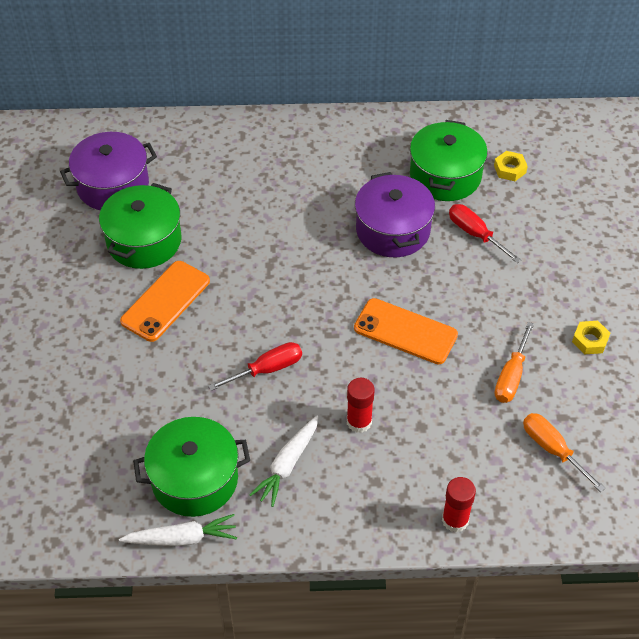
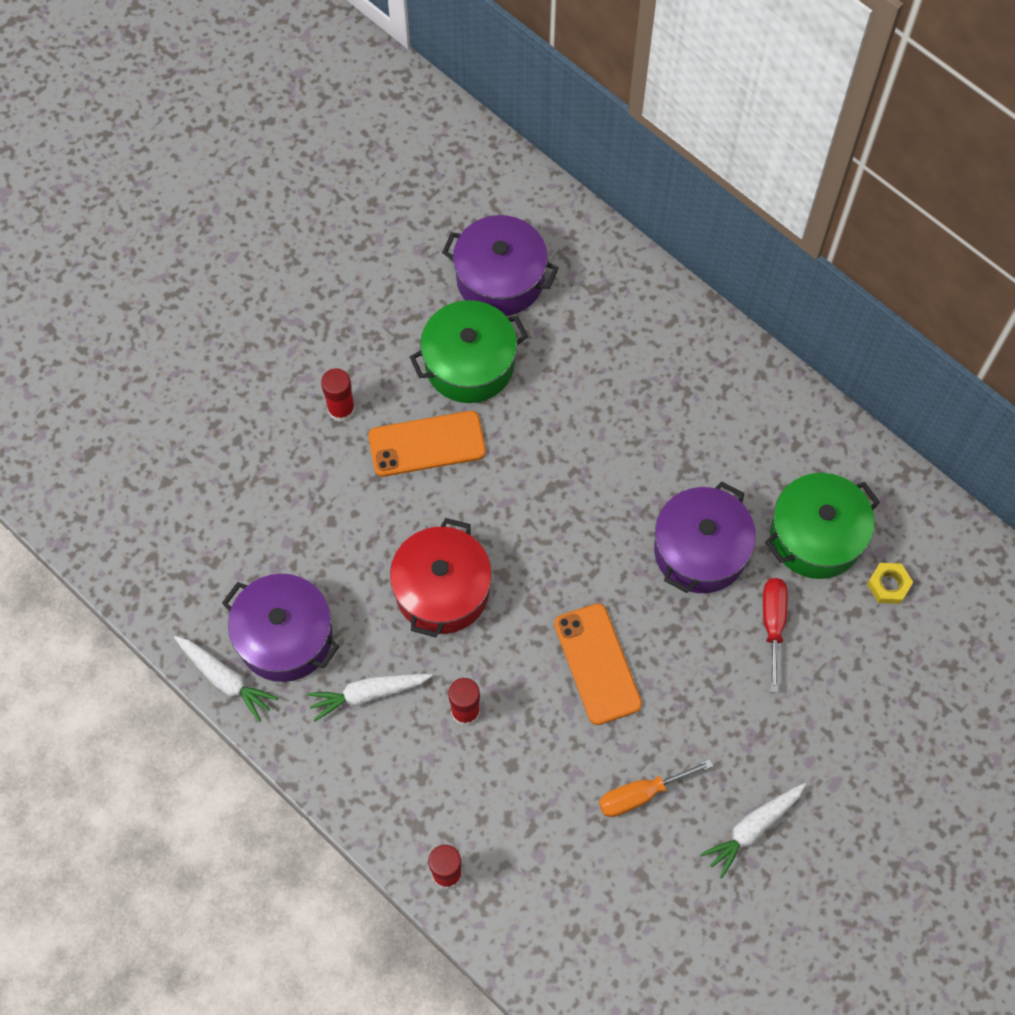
camera: 45 degrees right, 15 degrees up
(86, 325) = (341, 409): none -> red glue stick
(195, 479) = (285, 637): green pot -> purple pot
(267, 369) = (442, 590): red screwdriver -> red pot
(553, 449) = (598, 894): orange screwdriver -> none
(590, 340) = (752, 829): yellow nut -> white carrot

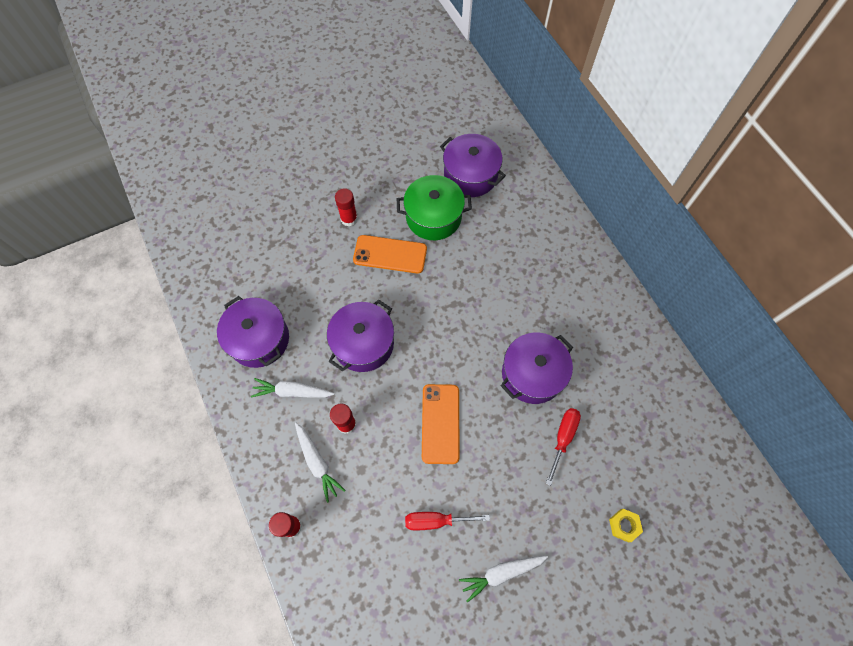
camera: 20 degrees right, 0 degrees up
(225, 679) = (213, 352): white carrot -> white carrot (317, 462)
(442, 590) = (363, 343): red pot -> purple pot
(641, 794) = (436, 520): orange screwdriver -> red screwdriver
(816, 536) = (610, 390): green pot -> none
(888, 585) = (648, 439): yellow nut -> yellow nut (624, 525)

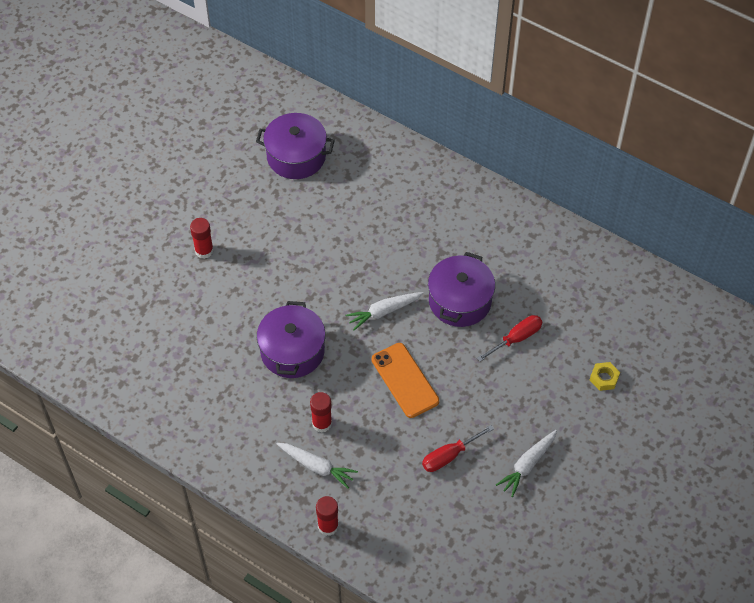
camera: 30 degrees left, 10 degrees down
(259, 339) = (191, 396): purple pot -> none
(292, 391) = (254, 423): white carrot -> white carrot (384, 312)
(390, 254) = (266, 263): orange phone -> none
(433, 217) = (285, 211): green pot -> none
(563, 438) = (516, 338): red screwdriver -> red screwdriver turned 60 degrees clockwise

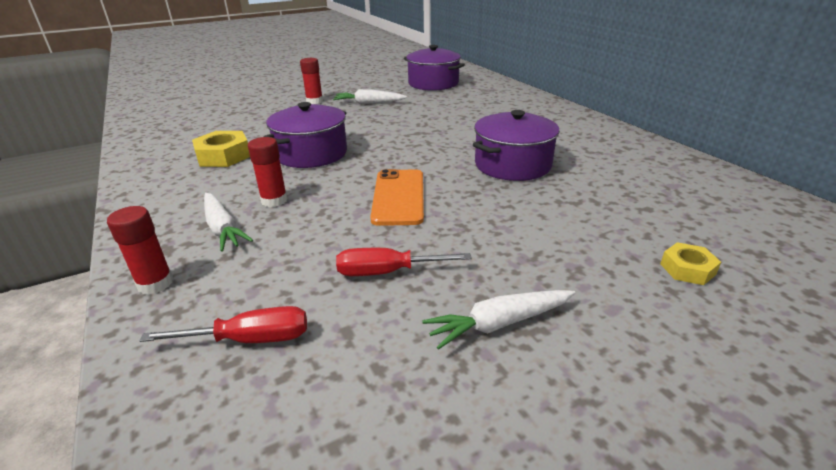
camera: 30 degrees right, 25 degrees down
(221, 386) = (223, 156): none -> yellow nut
(384, 312) = (424, 154): white carrot -> white carrot (368, 103)
(516, 338) = (564, 203): red screwdriver -> red screwdriver (250, 339)

